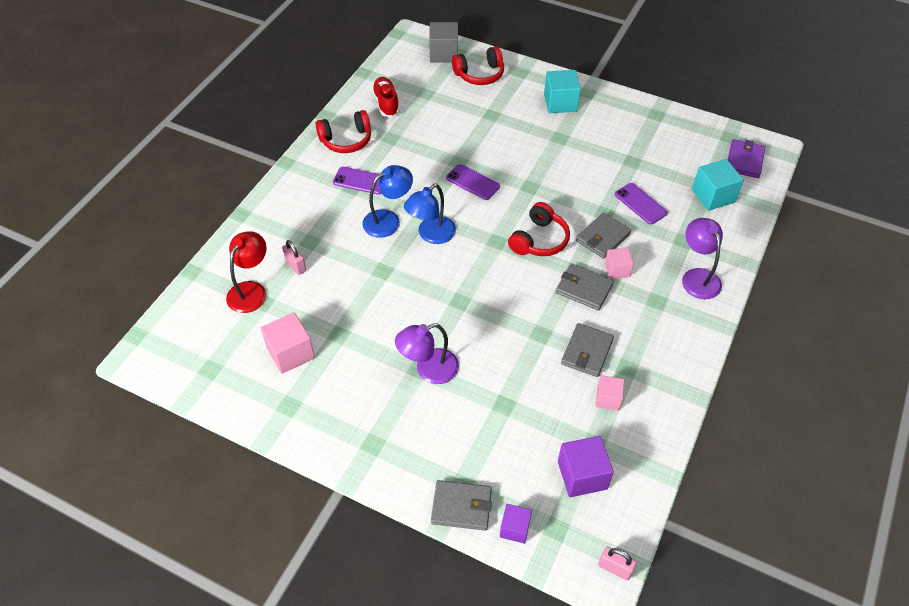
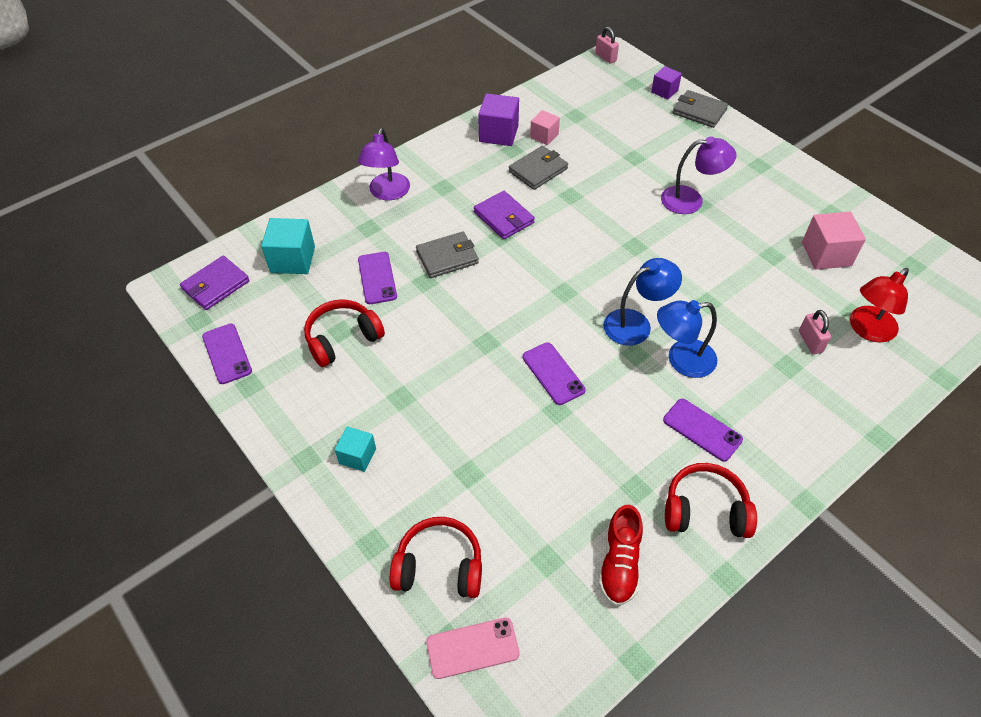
camera: 155 degrees left, 0 degrees up
(444, 54) = (472, 648): grey cube -> pink phone
(539, 240) = (516, 277): red headphones -> red headphones (342, 339)
(560, 103) = (357, 456): turquoise cube -> turquoise cube, size x0.62
(582, 475) = (597, 102): purple cube -> purple cube (498, 133)
(584, 289) = (504, 217): grey wallet -> purple wallet
(617, 270) = (458, 223): pink cube -> none
(688, 125) = (227, 354): none -> purple phone

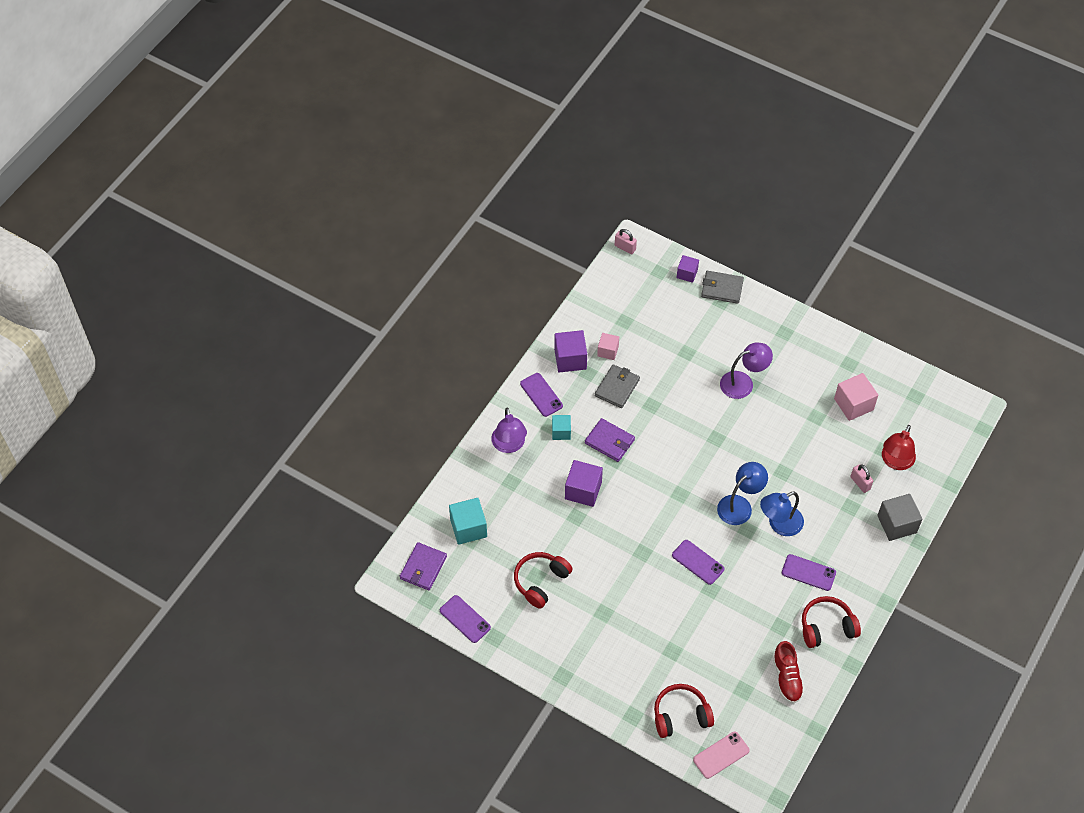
camera: 20 degrees left, 5 degrees up
(357, 456) = (595, 663): turquoise cube -> turquoise cube (561, 432)
(377, 278) = (540, 524): purple phone -> purple phone (541, 395)
(447, 257) = (583, 490): grey wallet -> purple cube
(850, 405) = (897, 524): none -> grey cube

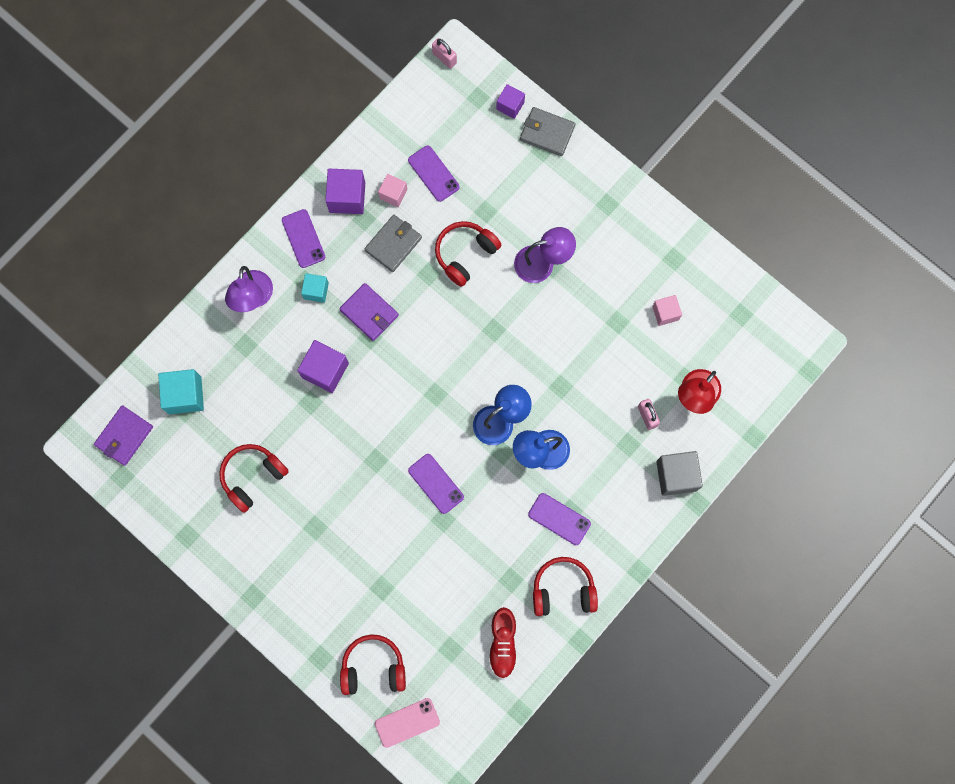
camera: 10 degrees right, 20 degrees up
(465, 619) = (158, 507): purple phone -> purple phone (433, 173)
(678, 386) = (465, 254): none -> red headphones
(853, 404) = (665, 313): pink cube -> pink cube, size x0.62

